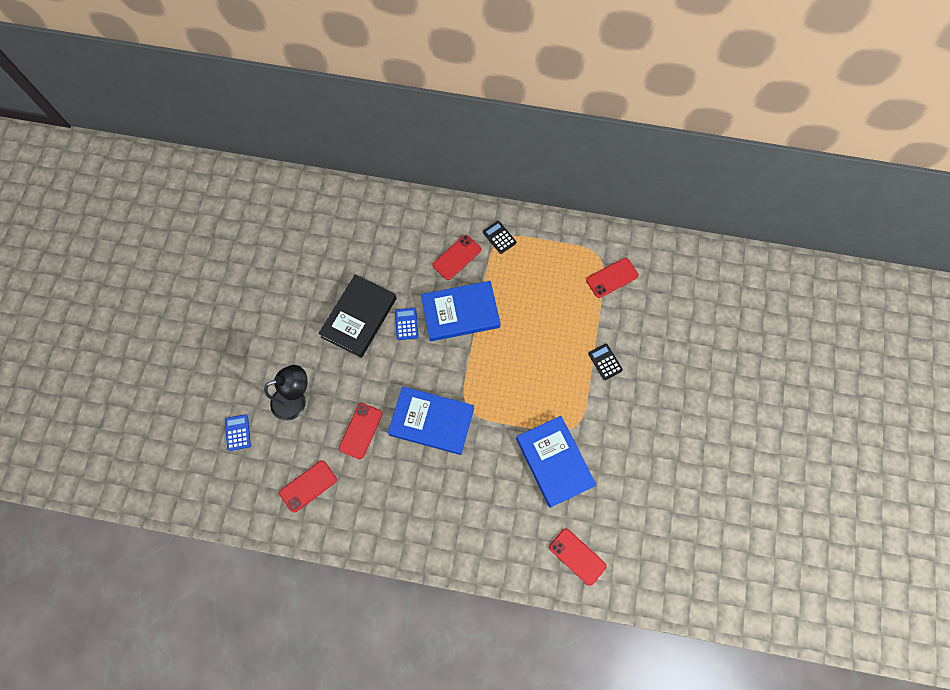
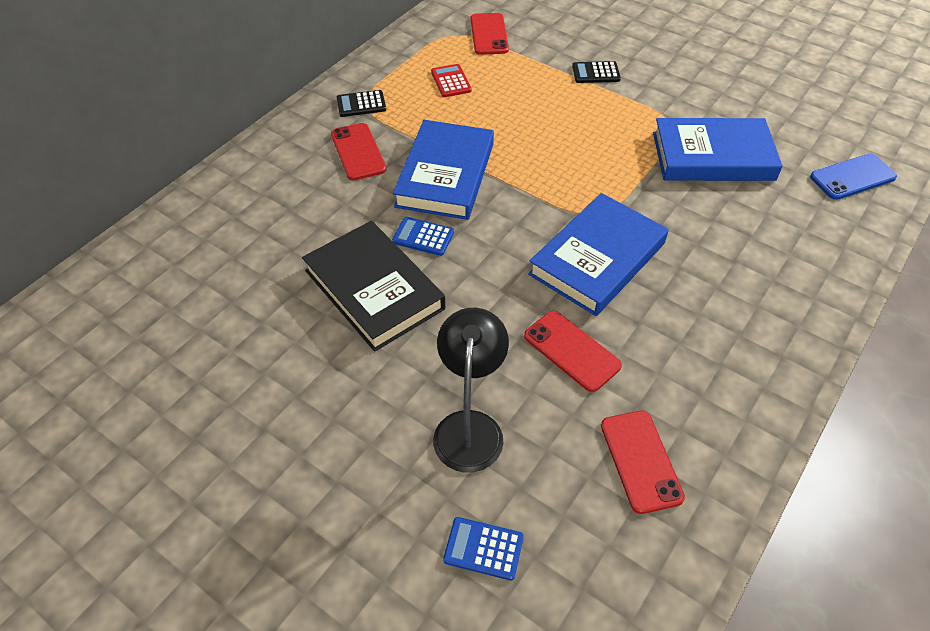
camera: 65 degrees left, 20 degrees down
(548, 277) = (451, 81): none -> red calculator
(577, 556) = (852, 177): red phone -> blue phone

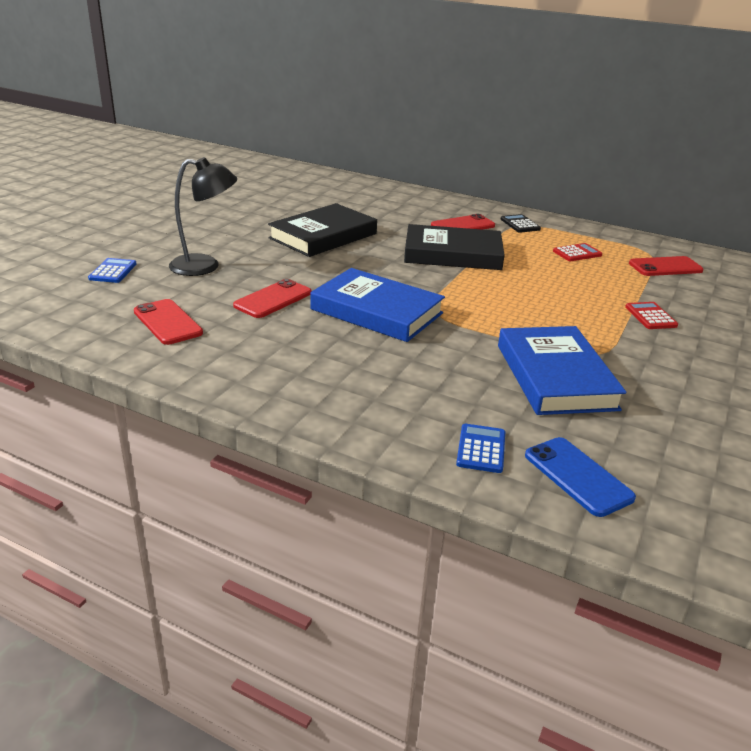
camera: 80 degrees right, 20 degrees down
(423, 237) = (379, 248): blue calculator -> blue calculator (481, 449)
(445, 175) = (452, 254): blue book -> black book
(596, 73) = (650, 316): black calculator -> red calculator
(640, 461) = (168, 322): red phone -> red phone turned 75 degrees clockwise

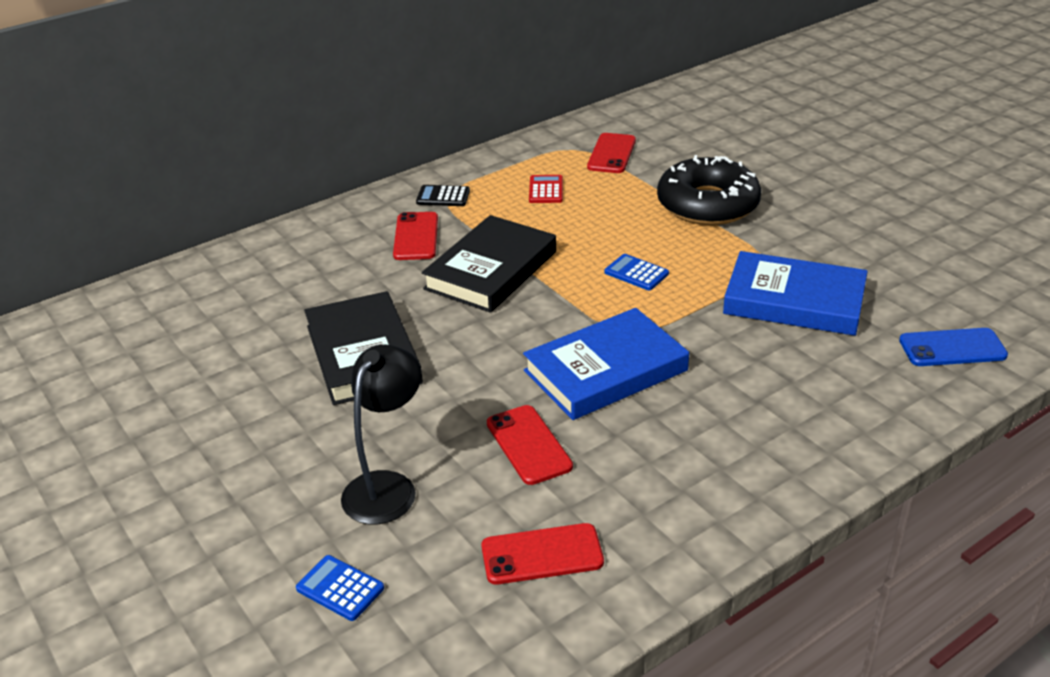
camera: 60 degrees left, 5 degrees up
(481, 449) = (899, 386): blue calculator -> blue calculator (636, 273)
(650, 316) = (707, 204): red calculator -> black donut

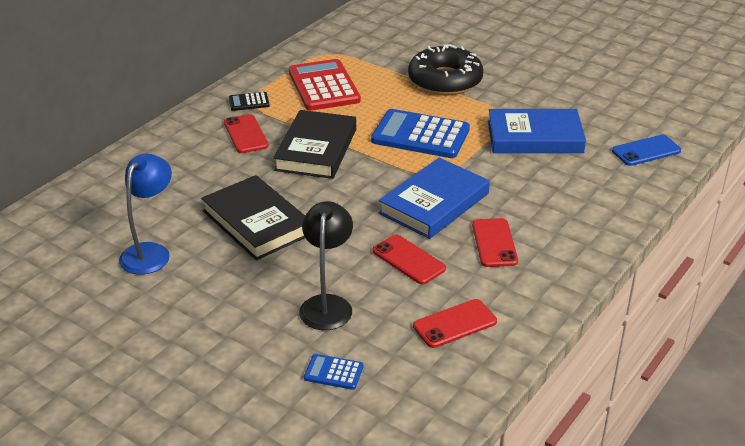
camera: 20 degrees left, 0 degrees up
(215, 369) = (150, 252): none -> blue lamp
(546, 190) = (324, 86): red calculator -> red calculator, size x2.18
(611, 154) = (357, 53): red phone -> red phone (494, 243)
(636, 273) = (420, 135): blue calculator -> blue calculator, size x2.18

